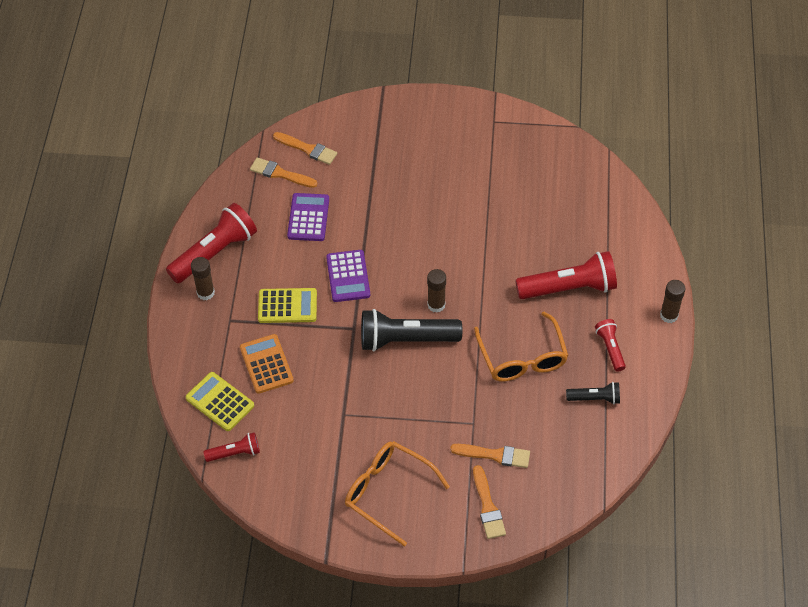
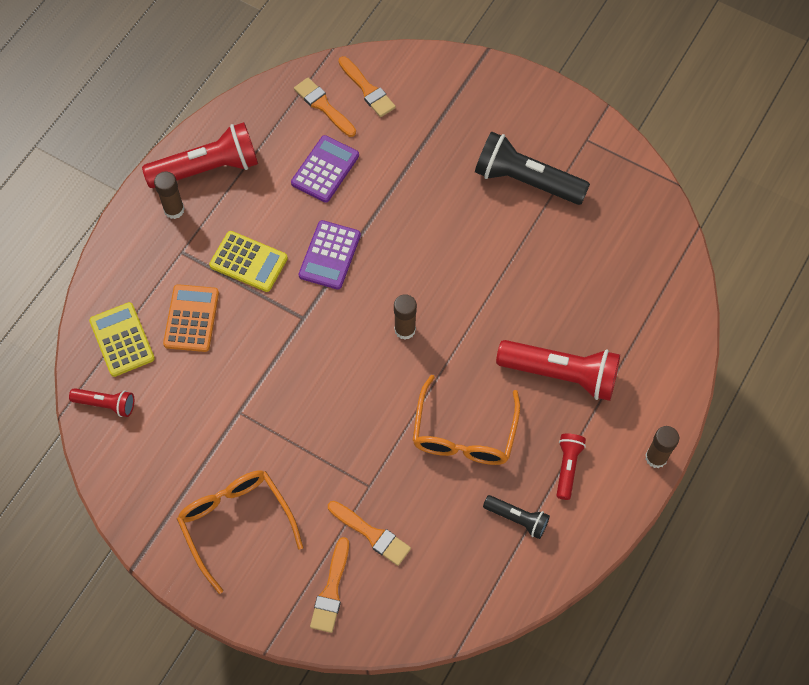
camera: 25 degrees right, 10 degrees up
(405, 340) = (350, 356): black flashlight -> black flashlight (525, 181)

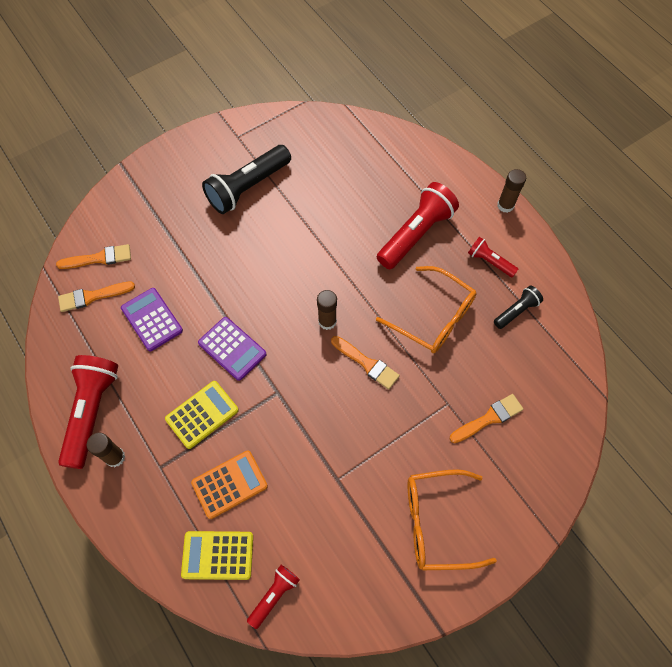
camera: 65 degrees left, 0 degrees up
(191, 318) = (229, 484): orange calculator -> orange calculator turned 120 degrees clockwise
(331, 590) = (524, 469): orange brush -> orange brush (367, 363)

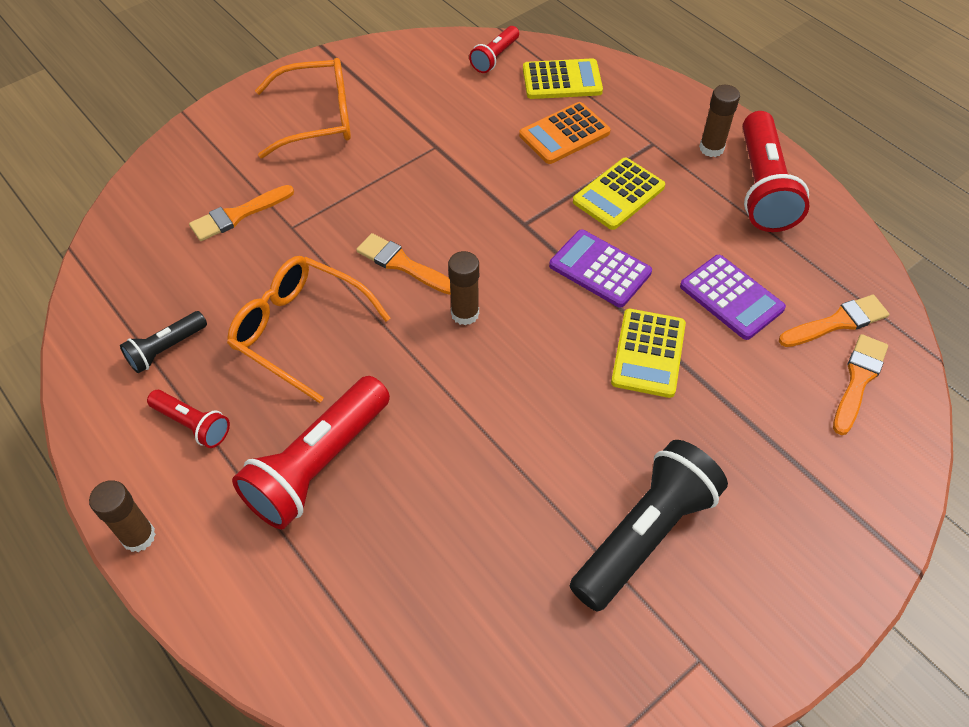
camera: 175 degrees right, 10 degrees down
(99, 258) = (858, 380): orange brush -> orange brush turned 135 degrees clockwise
(217, 285) = (648, 353): none -> yellow calculator

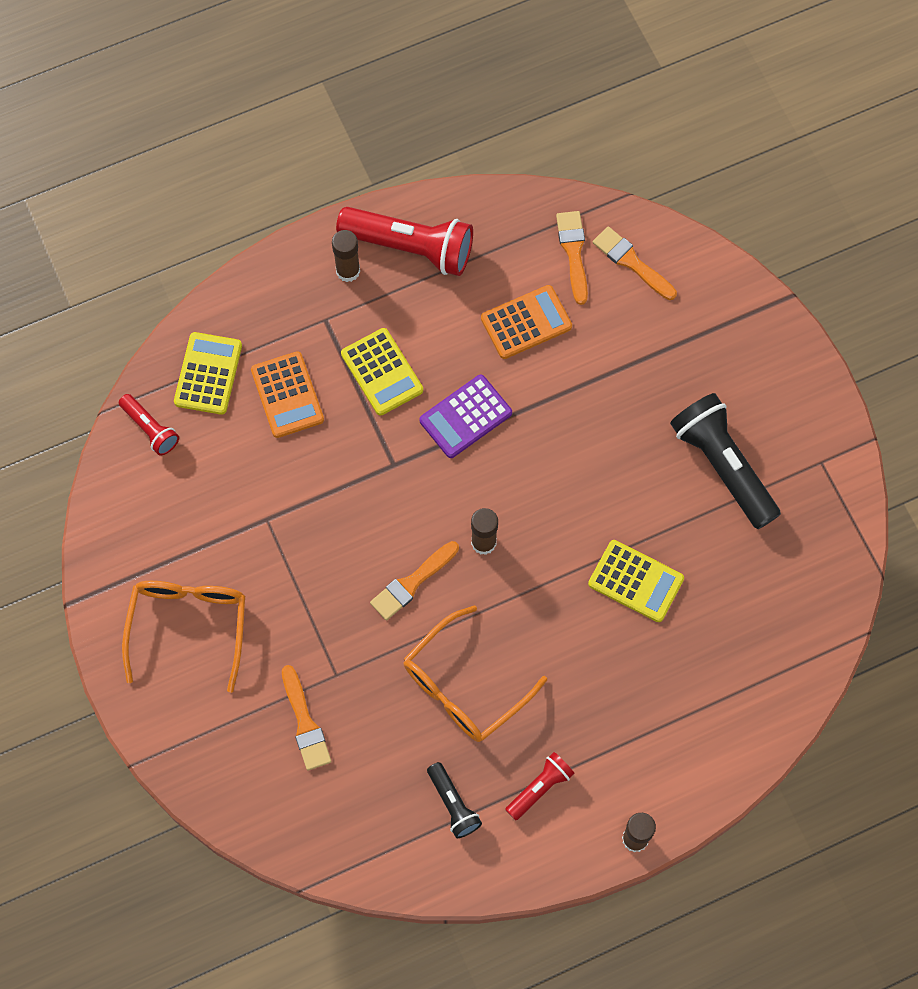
camera: 75 degrees left, 15 degrees up
(318, 465) = (605, 691): red flashlight -> none
(648, 353) = (565, 408): yellow calculator -> yellow calculator (636, 581)
(731, 297) = (526, 322): purple calculator -> orange calculator

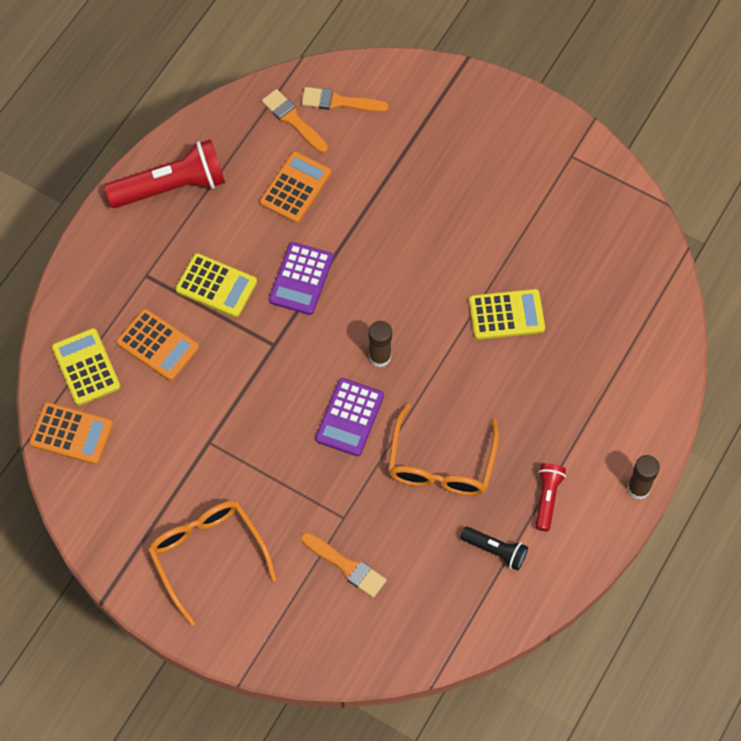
camera: 35 degrees left, 5 degrees down
(150, 429) = (71, 434): red flashlight -> orange calculator
(348, 271) = (137, 231): brown glue stick -> none
(412, 583) = (349, 417): orange brush -> purple calculator
(722, 466) = (506, 200): black flashlight -> none

